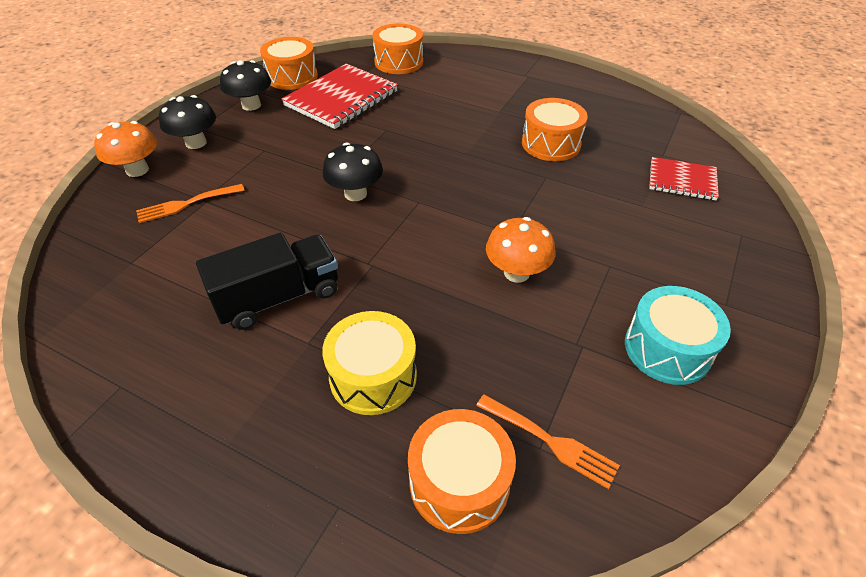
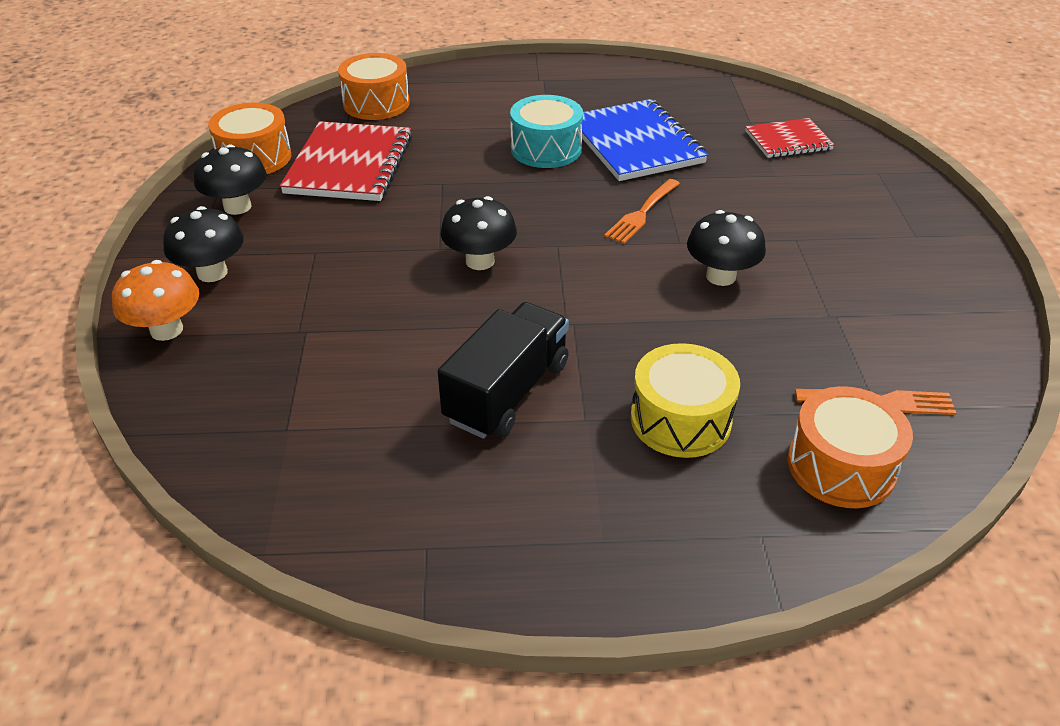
camera: 30 degrees left, 5 degrees down
(186, 204) = (283, 343): orange fork -> orange fork (642, 213)
(516, 273) = (720, 276): orange mushroom -> black mushroom
(551, 144) = (635, 143): orange drum -> blue notebook
(667, 349) = (903, 289): turquoise drum -> turquoise drum (546, 149)

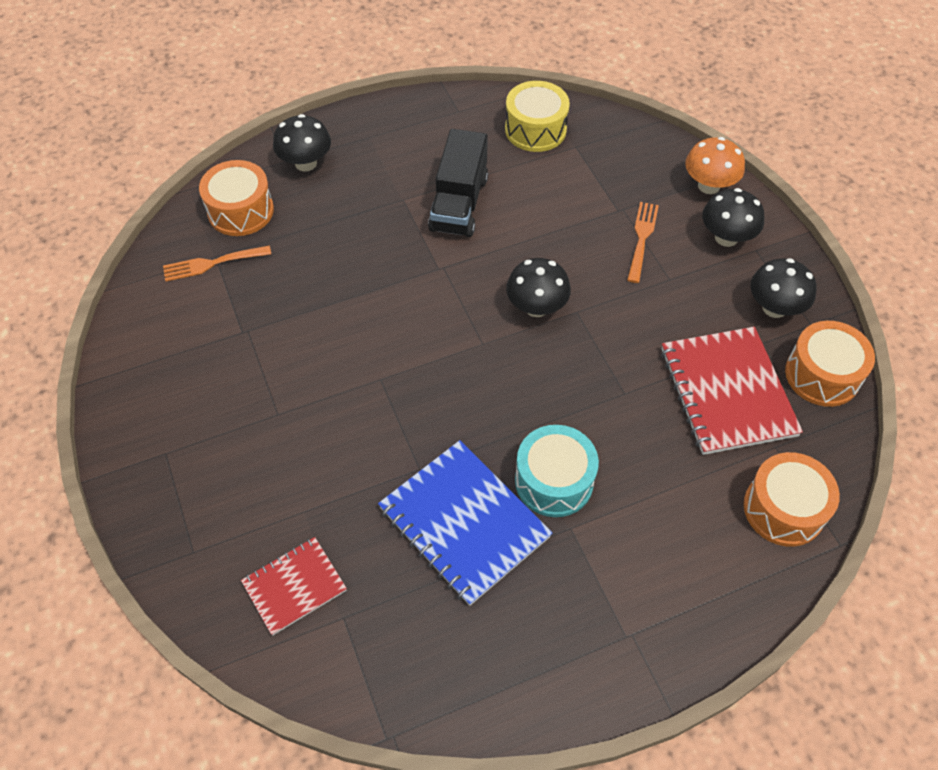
camera: 160 degrees right, 15 degrees up
(642, 213) = (423, 407): orange fork -> orange fork (642, 238)
(680, 419) = (343, 215): yellow drum -> yellow drum (535, 129)
(720, 276) = (337, 347): black mushroom -> black mushroom (306, 163)

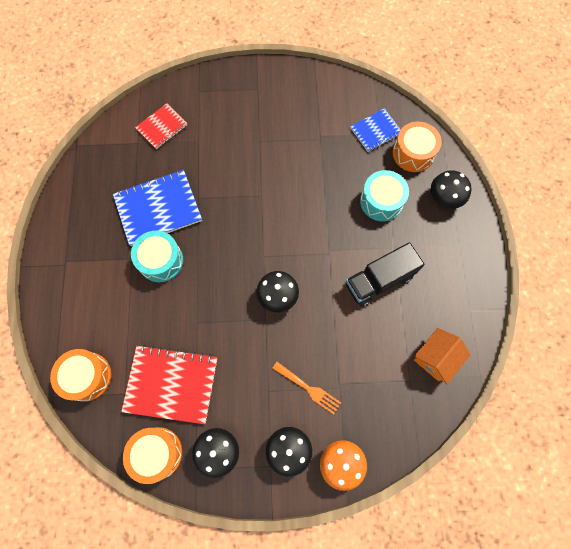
camera: 110 degrees right, 15 degrees up
(212, 263) = (375, 131): orange fork -> blue notebook
(294, 586) = (162, 127): red notebook -> red notebook turned 60 degrees clockwise
(336, 228) = (381, 201): none -> turquoise drum
(459, 203) = (379, 280): black truck -> black truck turned 60 degrees counterclockwise
(535, 129) = (435, 358): yellow drum -> orange house

